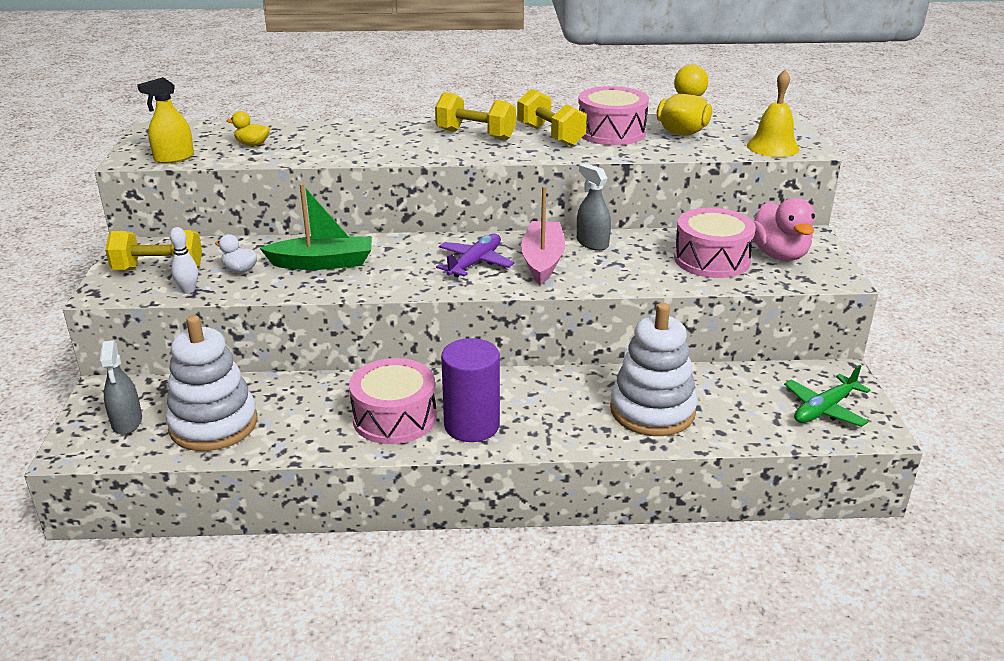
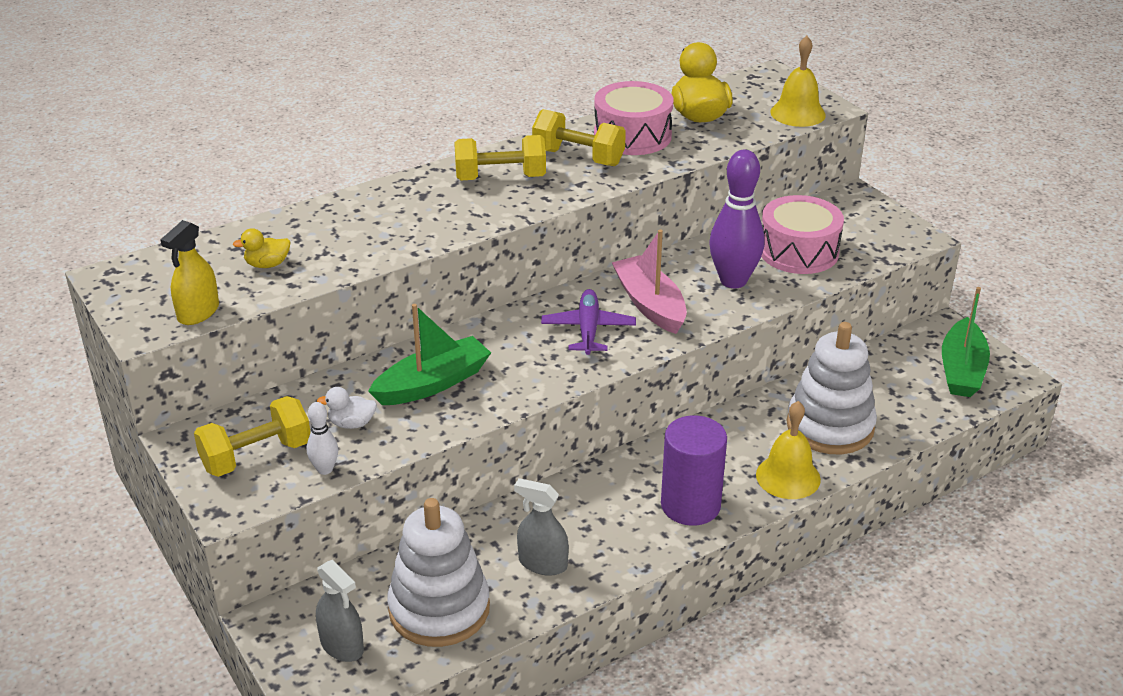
camera: 30 degrees left, 5 degrees up
(394, 418) = (611, 527): pink drum -> none
(575, 434) = (788, 477): none -> yellow bell
(592, 243) = (675, 267): grey spray bottle -> grey spray bottle (542, 563)
(630, 264) = (733, 281): none -> purple bowling pin
(779, 255) = (849, 227): pink duck -> none
(824, 409) = (961, 370): green plane -> green boat

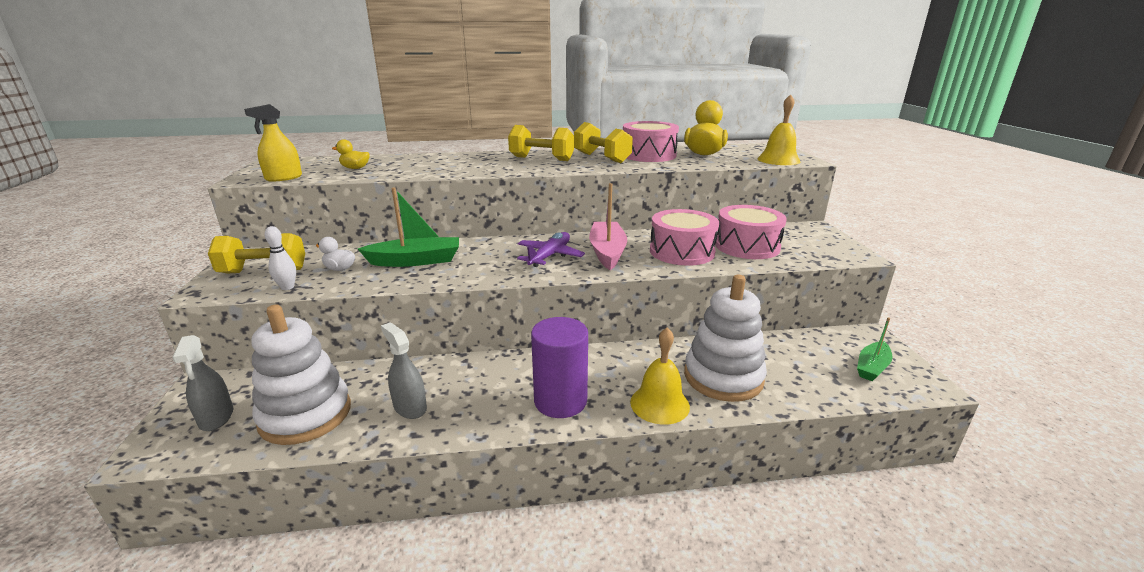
camera: 25 degrees right, 10 degrees down
(733, 281) = (681, 252): purple bowling pin -> pink drum
(961, 370) = (872, 367): green boat -> green boat, size x0.65

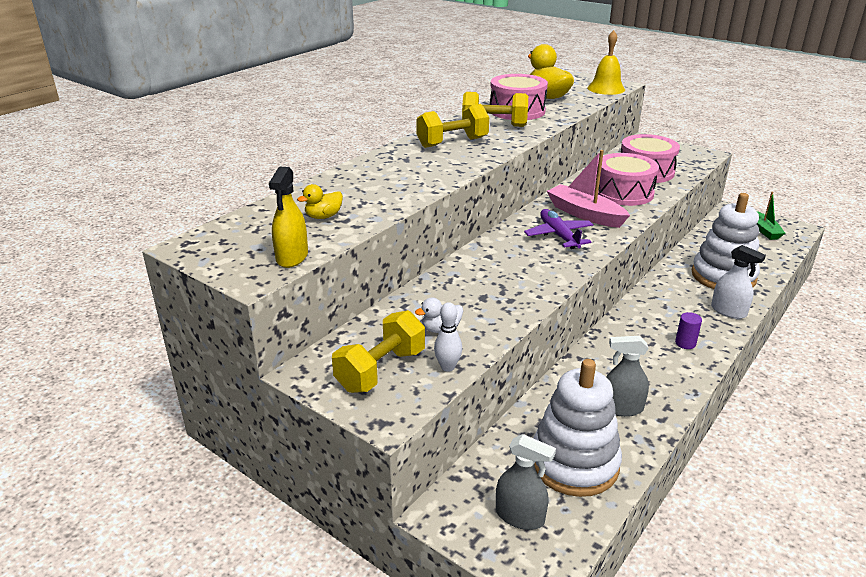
camera: 45 degrees left, 5 degrees up
(416, 261) = (480, 289): green boat -> none
(560, 401) = (685, 343): purple cylinder -> purple cylinder, size x0.44
(659, 404) = (728, 311): yellow bell -> white spray bottle

